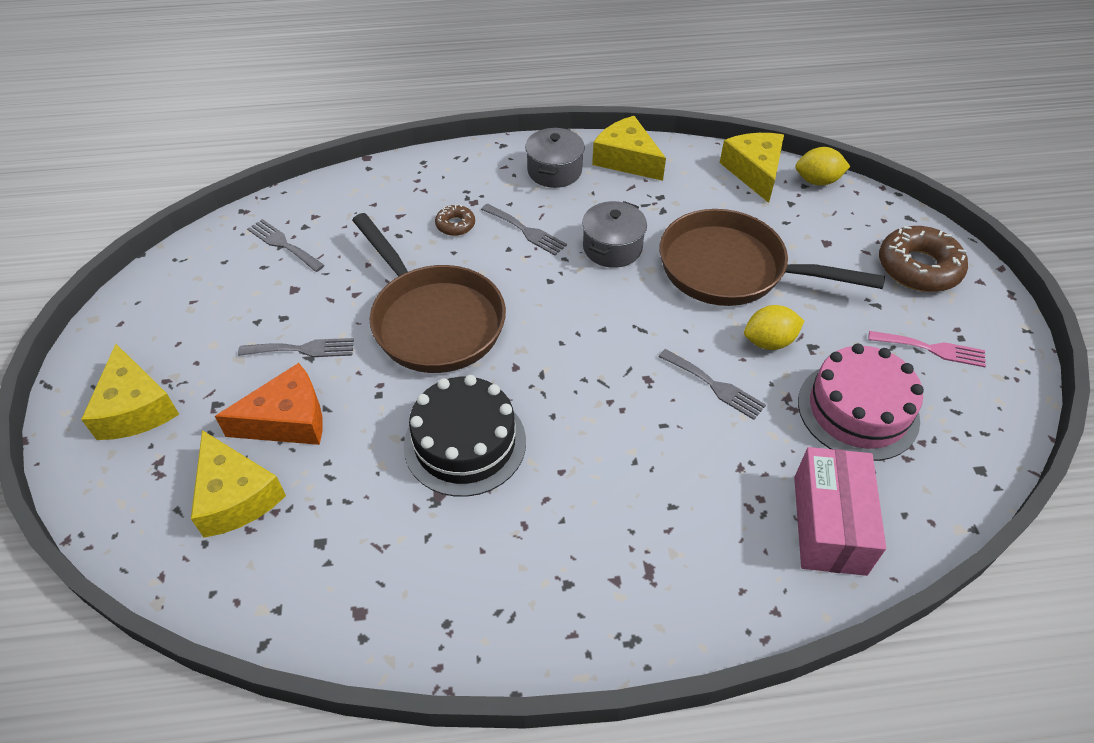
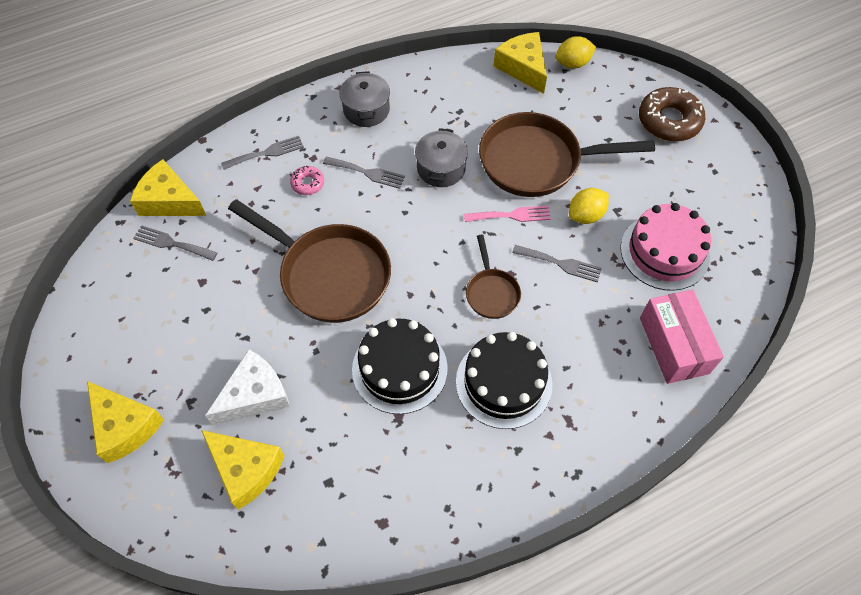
camera: 20 degrees left, 10 degrees up
(287, 420) = (255, 395): orange cheese -> white cheese
(302, 349) = (236, 332): grey fork -> grey fork (266, 153)
(455, 225) = (308, 183): brown donut -> pink donut
(584, 498) = (503, 382): none -> black cake
(614, 393) = (491, 293): none -> brown pan
(626, 159) = (420, 83): yellow cheese -> yellow cheese (169, 201)
(932, 349) = (698, 186): pink fork -> pink fork (511, 215)

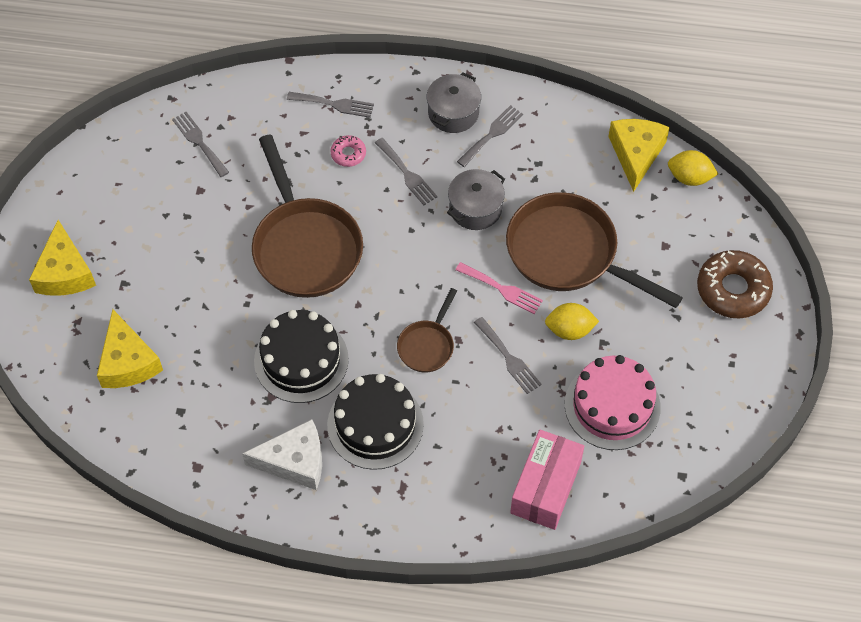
camera: 35 degrees right, 0 degrees up
(169, 201) = (223, 102): yellow cheese -> none
(255, 395) = (174, 309): white cheese -> white cheese (294, 461)
(408, 109) = (492, 134): none -> grey fork

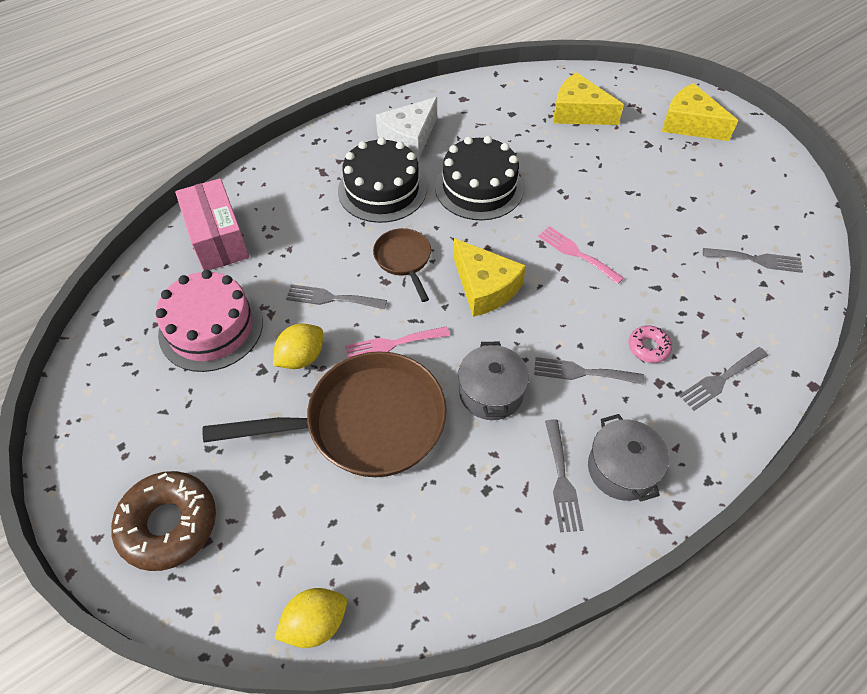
camera: 135 degrees right, 5 degrees down
(305, 247) = (576, 253): brown pan -> pink fork
(636, 154) = (400, 597): yellow cheese -> yellow cheese (485, 287)

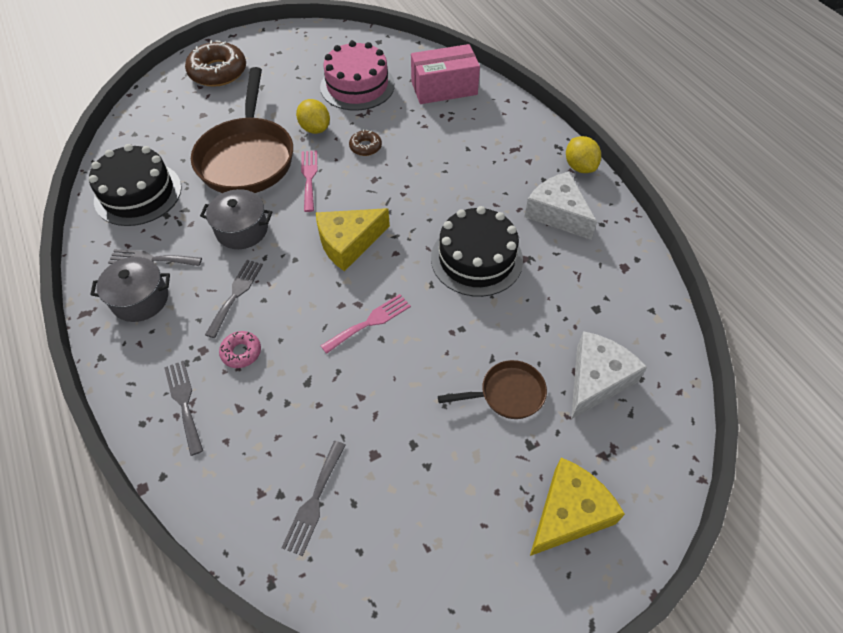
camera: 100 degrees right, 0 degrees up
(315, 623) = (127, 127): yellow lemon -> yellow lemon (579, 167)
(331, 298) = (365, 147): grey fork -> brown donut
(382, 190) = (484, 186): black cake -> black cake (138, 193)
(404, 260) = (394, 193): brown pan -> brown pan (507, 394)
(578, 112) = (597, 379): yellow cheese -> white cheese

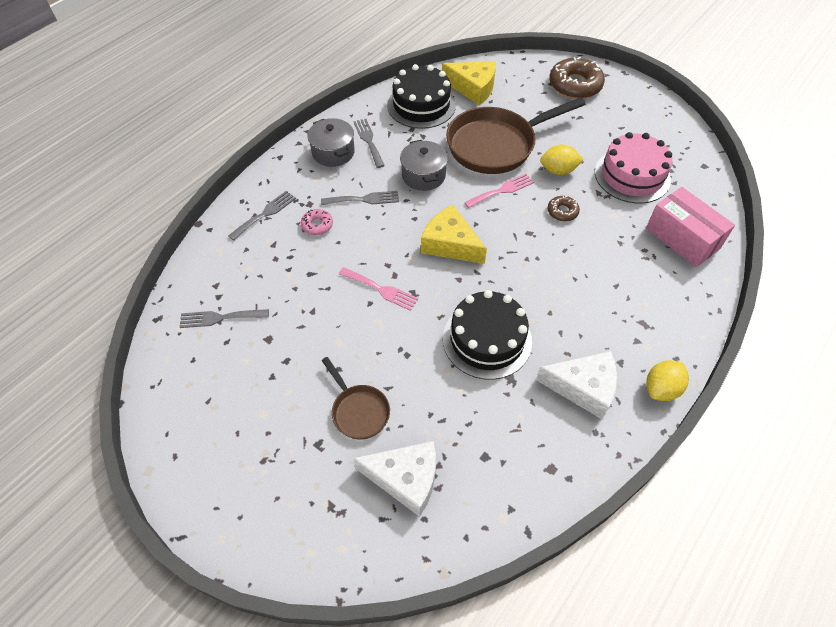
camera: 65 degrees right, 0 degrees up
(315, 128) = (558, 170): yellow lemon -> yellow lemon turned 60 degrees clockwise
(557, 213) = (583, 388): white cheese -> white cheese turned 75 degrees clockwise
(569, 513) = (268, 492): yellow cheese -> yellow cheese (473, 88)

